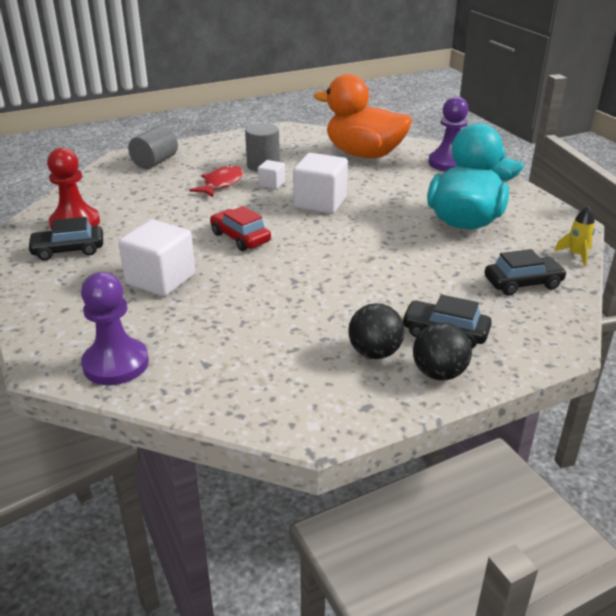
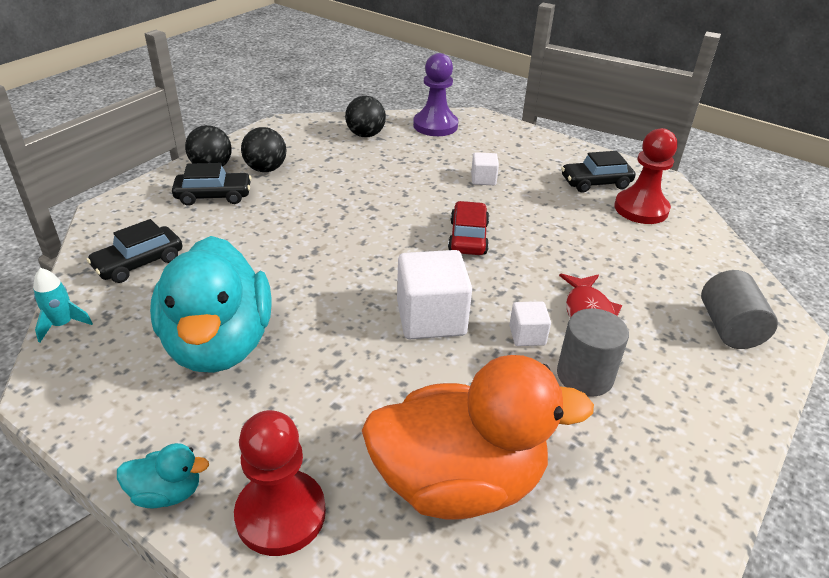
camera: 150 degrees right, 5 degrees up
(68, 250) = (595, 183): black car -> black car turned 150 degrees counterclockwise
(160, 280) = (483, 179): white cube -> white cube, size x0.51
(218, 374) = (365, 135): none -> black ball
(240, 238) = (468, 237): red car -> red car turned 105 degrees counterclockwise
(449, 163) = (281, 514): purple pawn -> red pawn
(576, 255) = (62, 324): yellow rocket -> turquoise rocket

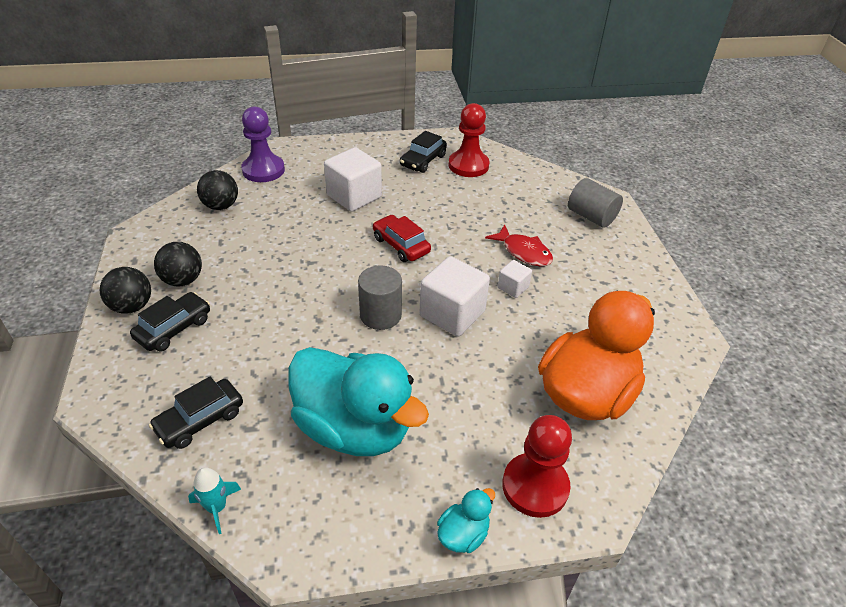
camera: 45 degrees left, 5 degrees up
(139, 263) = (200, 420): black car -> black car turned 45 degrees clockwise
(483, 179) = (354, 196): white cube -> white cube, size x1.98
(585, 376) = (566, 290): grey cylinder -> grey cylinder (380, 315)

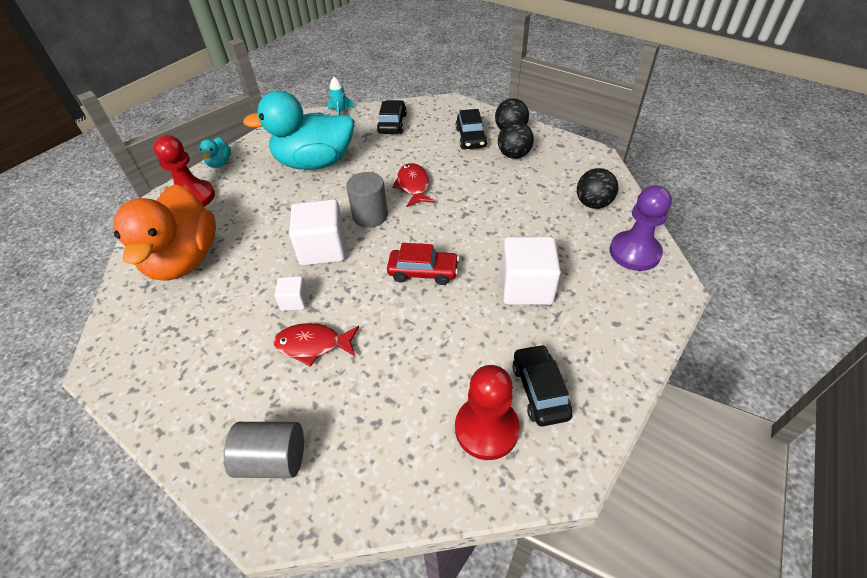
camera: 140 degrees right, 5 degrees up
(306, 316) = (413, 186): none -> red fish

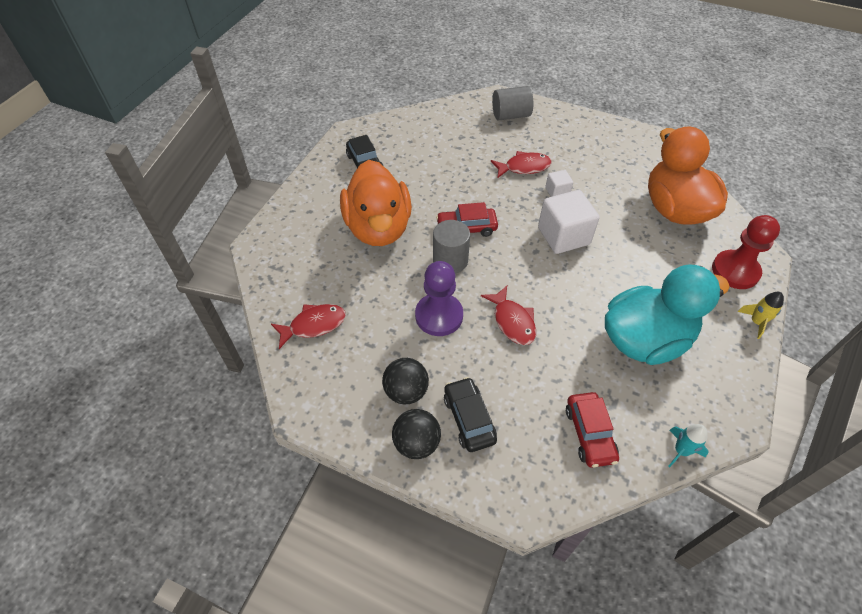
camera: 165 degrees right, 5 degrees up
(219, 163) = (756, 322): turquoise duck -> yellow rocket
(370, 216) = (539, 276): grey cylinder -> grey cylinder (450, 260)
(392, 124) = (589, 434): black car -> red car
(486, 429) = (396, 143): red pawn -> none
(526, 287) = (378, 228): white cube -> orange duck
(593, 204) = (314, 325): black ball -> red fish
(634, 252) = (282, 273): purple pawn -> purple pawn (439, 316)

